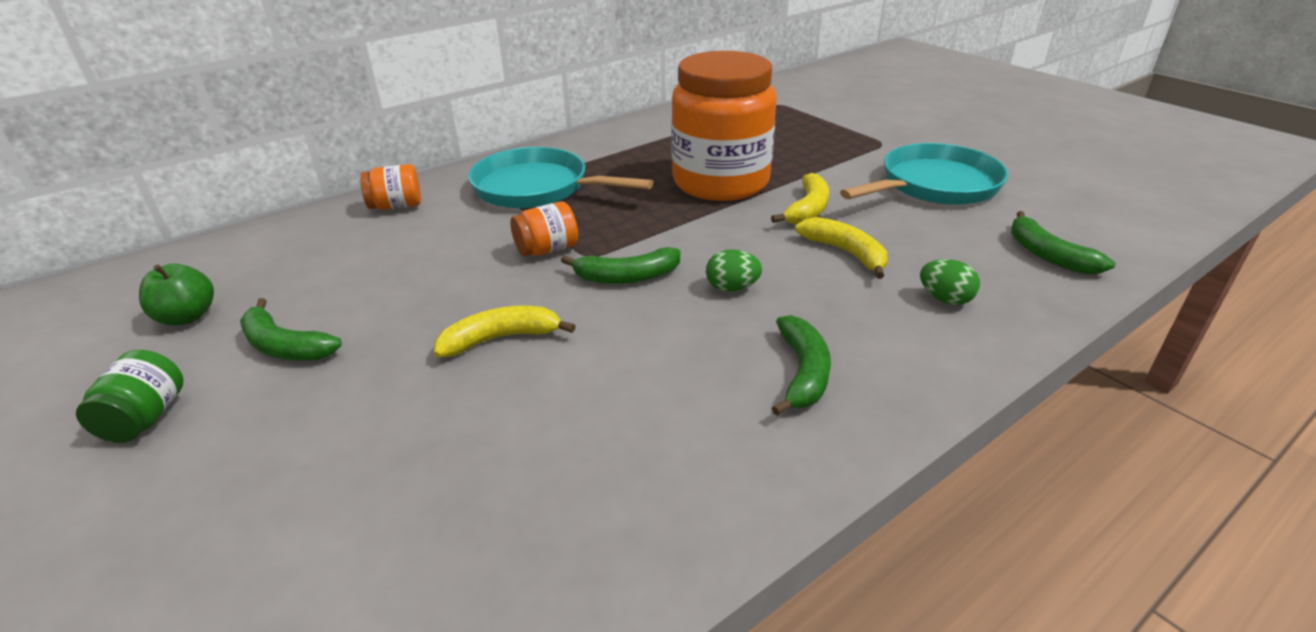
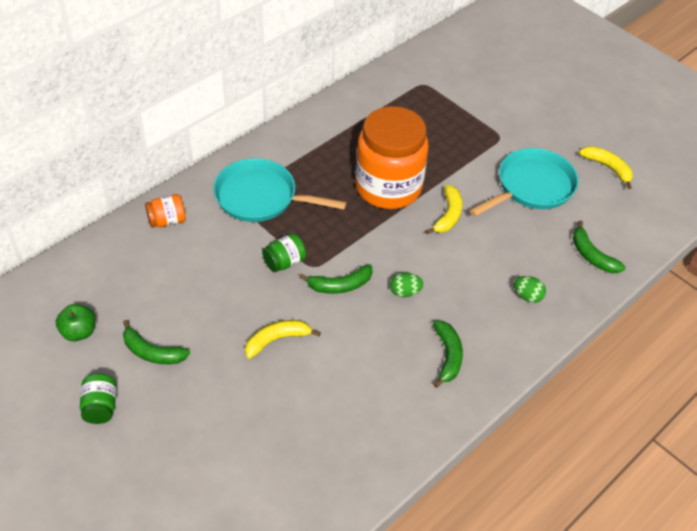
camera: 10 degrees left, 15 degrees up
(547, 250) = (284, 262): orange jar -> green jar
(845, 253) = (472, 258): yellow banana -> yellow banana (607, 168)

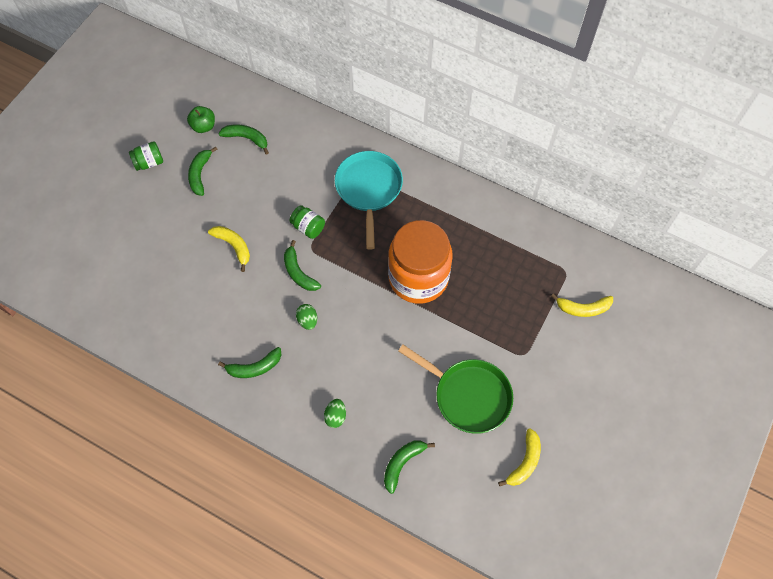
camera: 75 degrees right, 15 degrees up
(126, 291) = (247, 138): none -> green banana
(167, 221) = (320, 138): orange jar -> none
(448, 215) = (404, 333): yellow banana -> yellow banana (583, 308)
(531, 187) = (468, 395): turquoise pan -> green pan

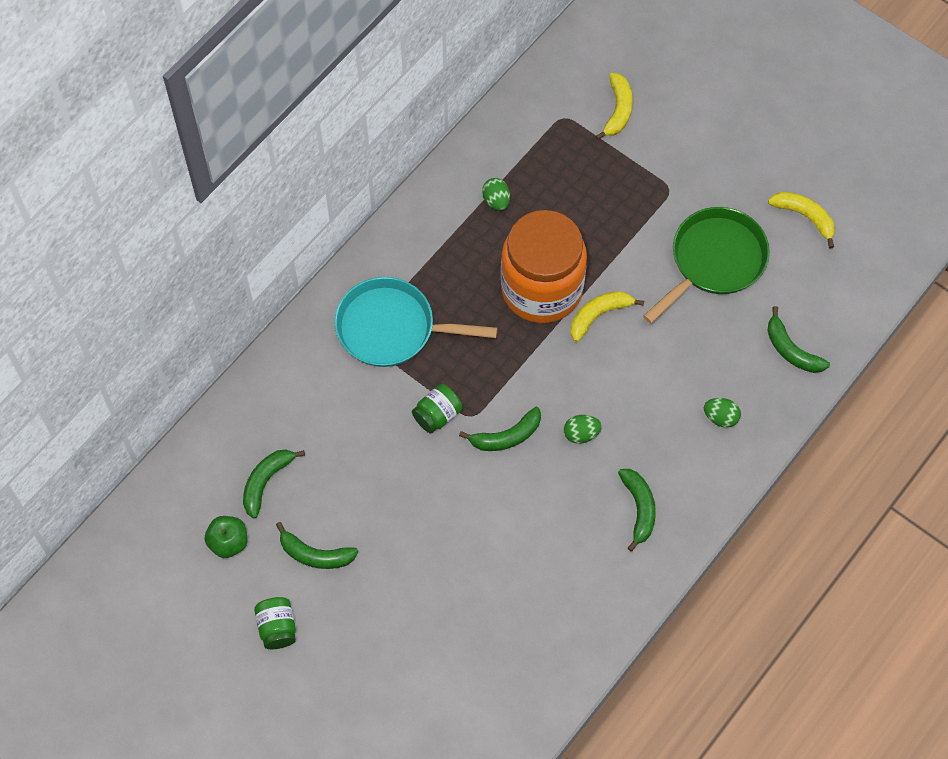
camera: 80 degrees left, 0 degrees up
(233, 246) = (448, 518): yellow banana -> yellow banana (599, 315)
(483, 237) = (496, 201): none -> green egg

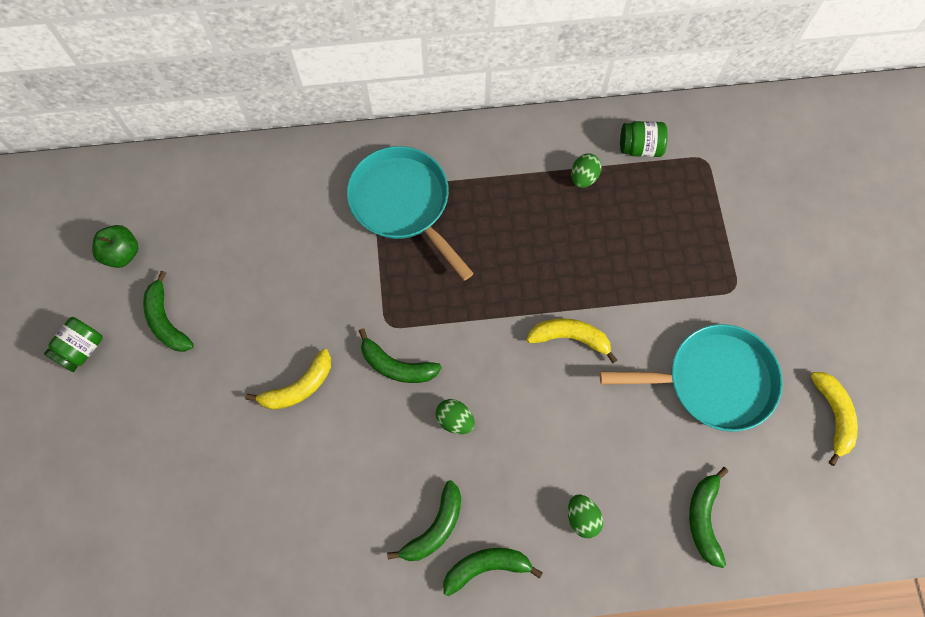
camera: 45 degrees right, 5 degrees up
(266, 482) = (194, 234): green banana -> green banana (486, 567)
(437, 415) = (364, 300): green jar -> green jar (640, 148)
(541, 289) = (547, 276): orange jar -> none
(618, 110) = (756, 190): yellow banana -> yellow banana (299, 387)
(714, 261) = (713, 381): green pan -> turquoise pan

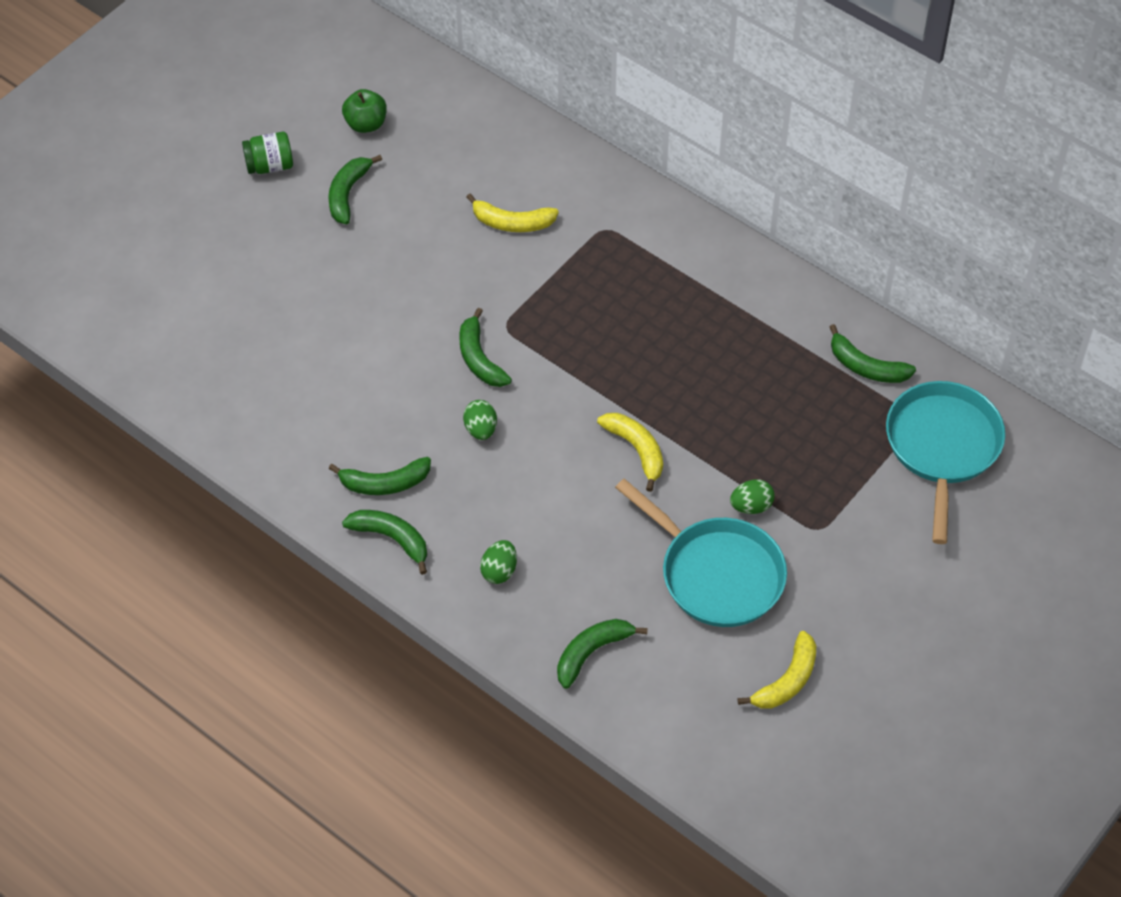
camera: 45 degrees right, 15 degrees down
(299, 387) = (392, 313): yellow banana -> yellow banana (512, 223)
(403, 204) = (615, 254): turquoise pan -> turquoise pan (942, 447)
(583, 177) = (788, 350): green egg -> green egg (751, 506)
(640, 148) = (866, 367): green jar -> green banana

